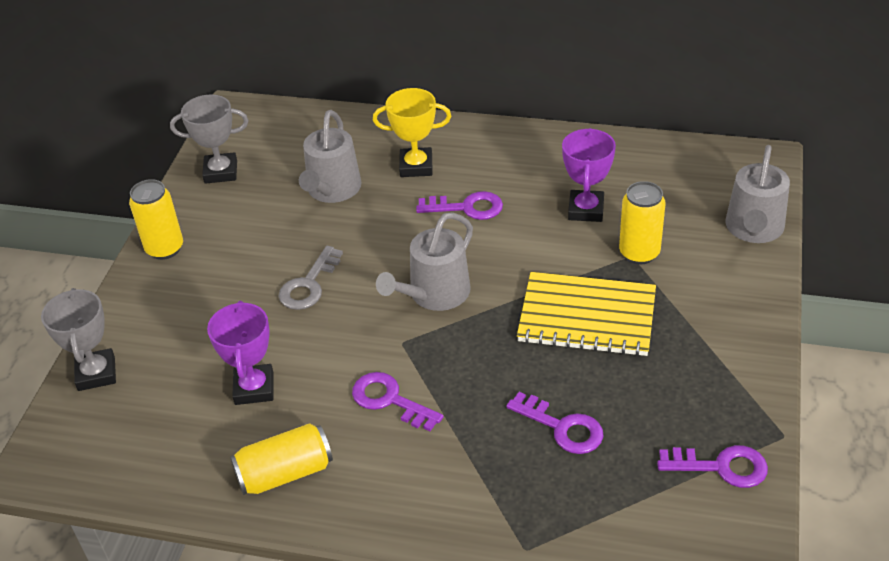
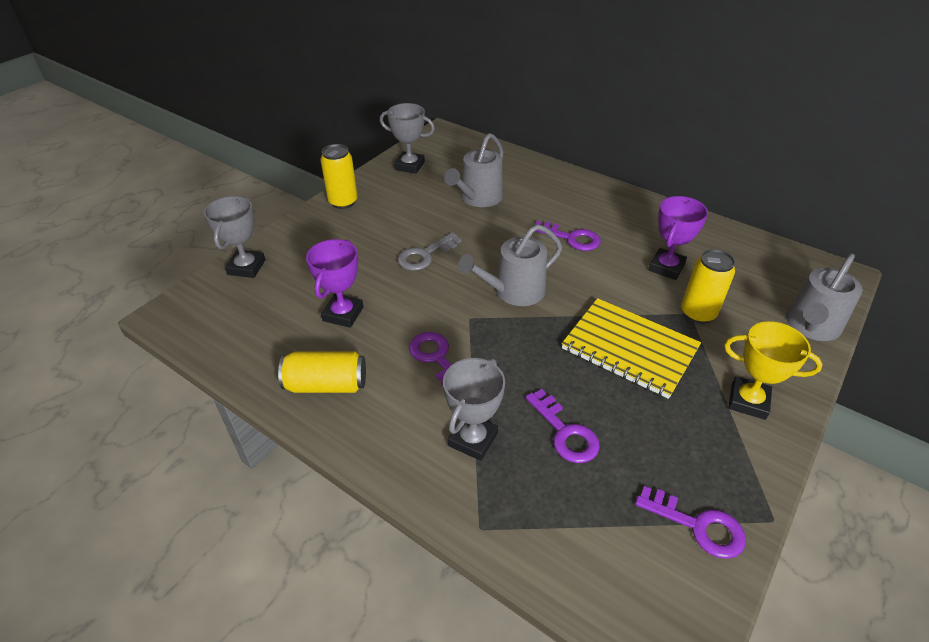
camera: 20 degrees right, 0 degrees up
(416, 166) = (547, 200): yellow trophy -> yellow trophy (748, 401)
(474, 469) = (473, 439): none -> grey trophy

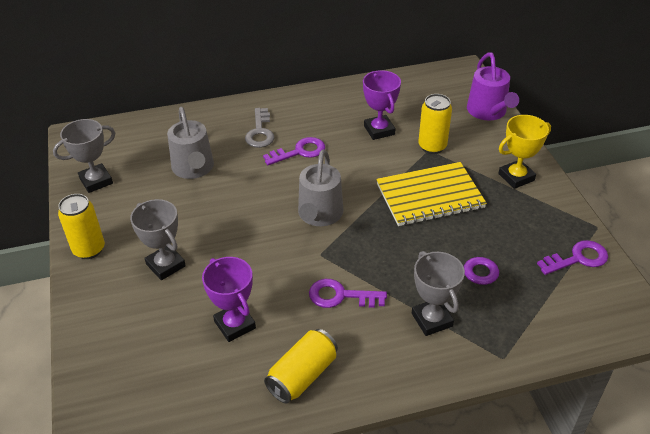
camera: 50 degrees left, 0 degrees up
(246, 267) = (97, 361): grey trophy -> grey trophy (165, 265)
(425, 255) = (223, 238): grey key -> grey key (260, 132)
(811, 326) = (488, 112): grey watering can -> purple watering can

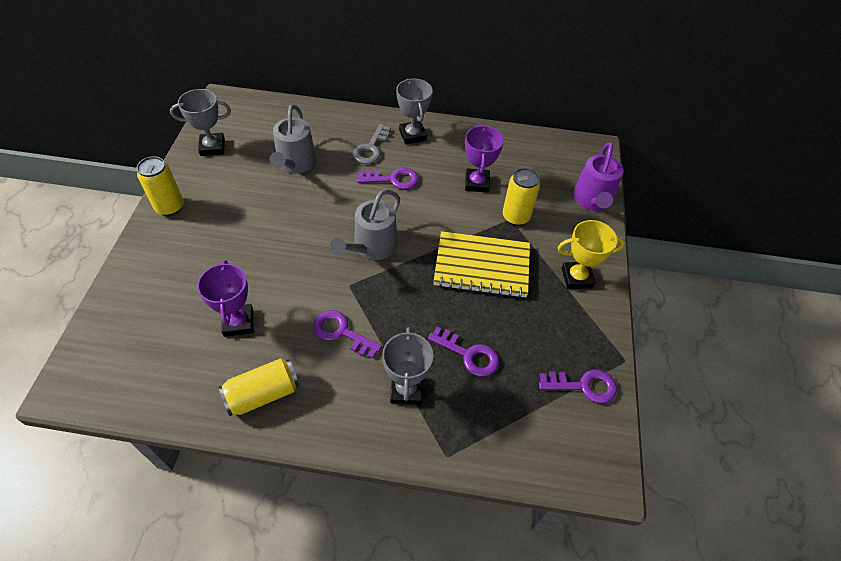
camera: 20 degrees right, 10 degrees up
(165, 265) = (218, 245): grey trophy -> grey trophy (412, 135)

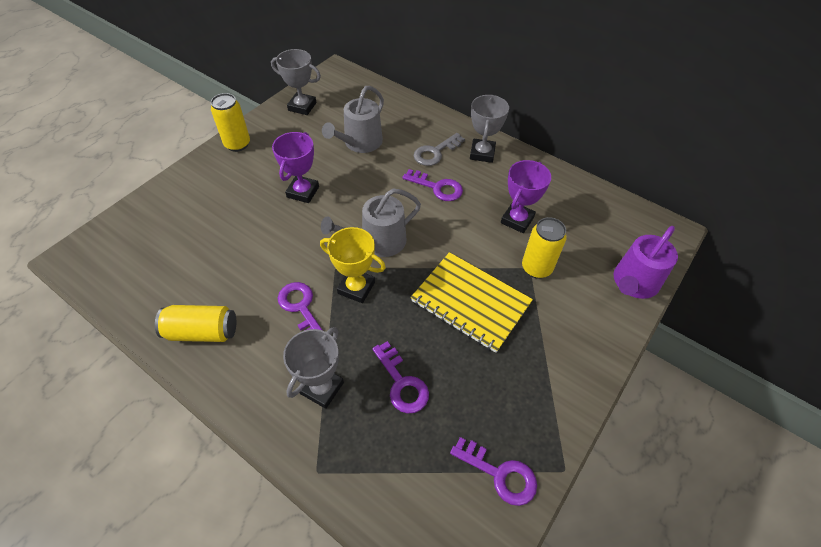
camera: 30 degrees right, 0 degrees up
(238, 322) = (224, 261): purple trophy -> purple trophy (303, 192)
(576, 277) = (564, 356): yellow trophy -> yellow trophy (356, 288)

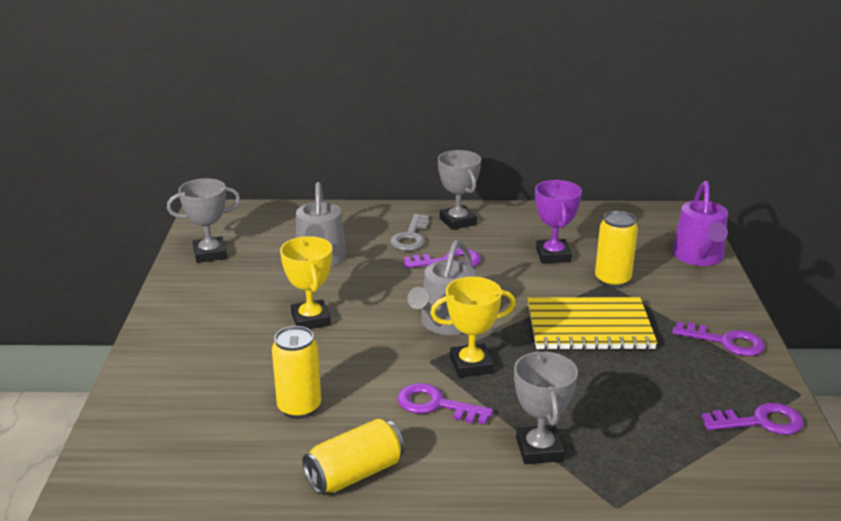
camera: 35 degrees left, 25 degrees down
(237, 144) = (172, 312): yellow can -> yellow can (299, 407)
(303, 192) = (311, 319): purple trophy -> yellow trophy
(402, 383) = (605, 408): purple key -> purple key (725, 342)

